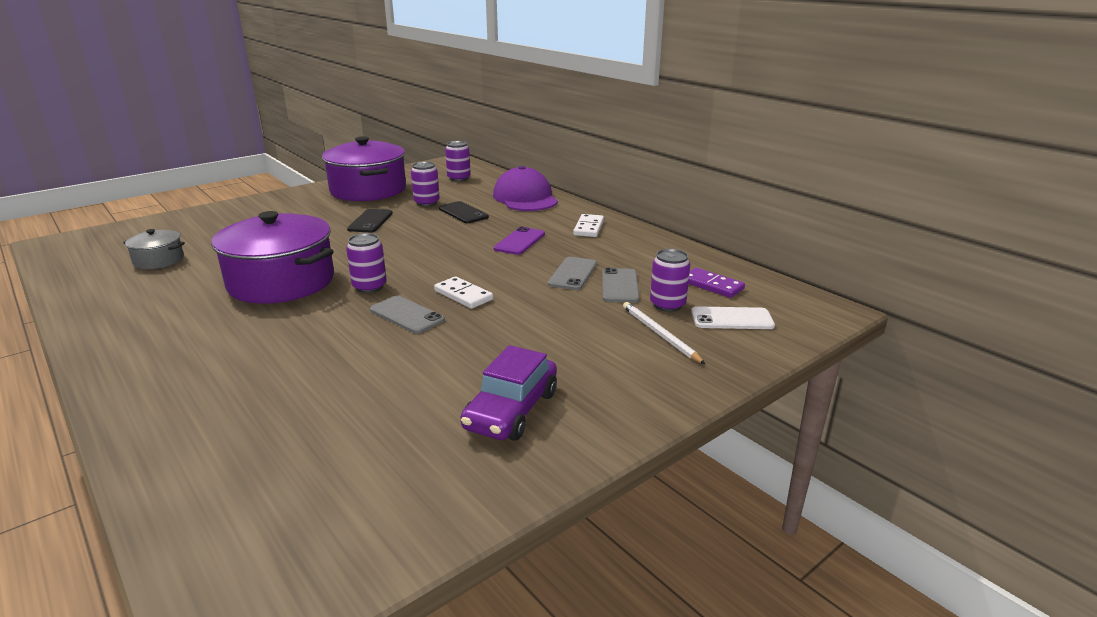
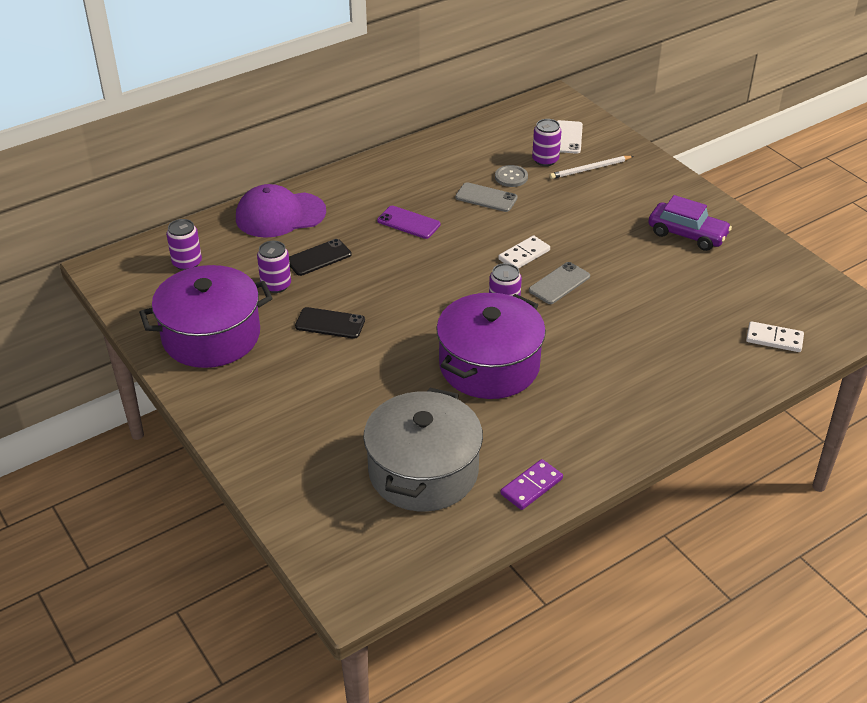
camera: 85 degrees left, 15 degrees up
(159, 260) = (423, 471): grey pot -> grey pot, size x2.08
(588, 228) = (380, 181): white domino -> white domino (774, 339)
(619, 286) = (511, 177): grey phone -> grey button
(712, 285) = (513, 136): purple domino -> purple domino (531, 486)

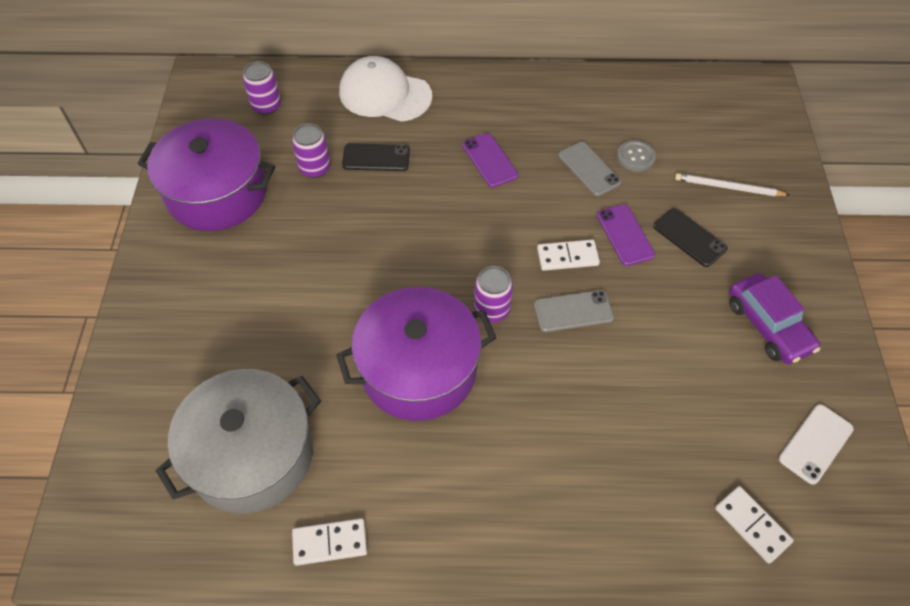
camera: 35 degrees right, 15 degrees up
(280, 215) = (385, 94): purple cap -> white cap
(330, 323) = (322, 235): black phone -> black phone (689, 237)
(531, 486) = (330, 543): purple domino -> white domino
(545, 160) = (689, 153): purple can -> none
(549, 225) = (625, 235): none -> purple phone
(568, 137) = (737, 137): white phone -> white phone (815, 444)

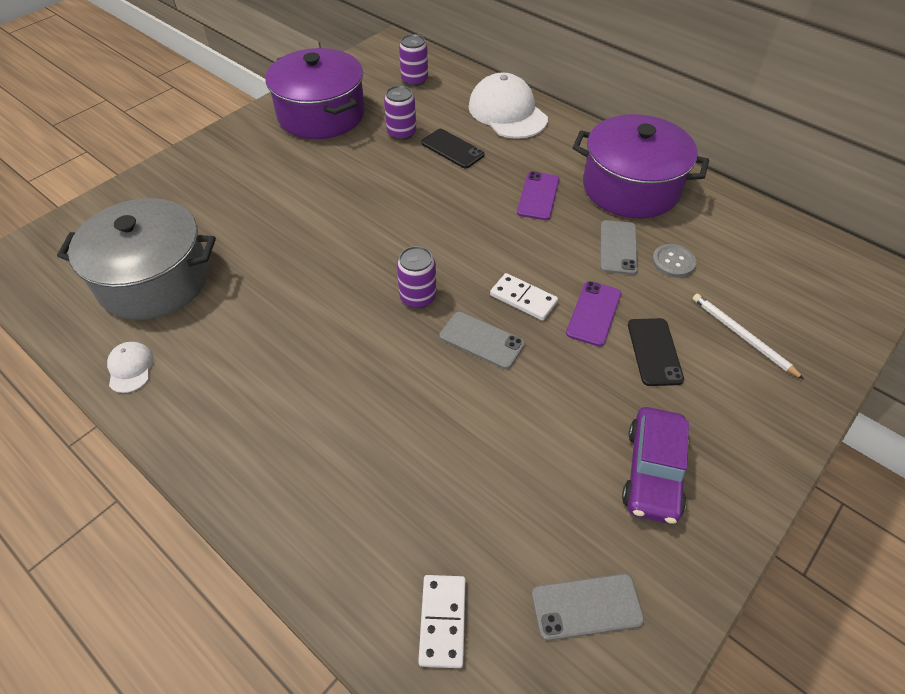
camera: 40 degrees right, 5 degrees down
(330, 543) = (130, 368): white domino -> white cap
(418, 369) = (318, 301): purple pot -> purple pot (631, 187)
(815, 444) = (586, 606): white phone -> grey phone

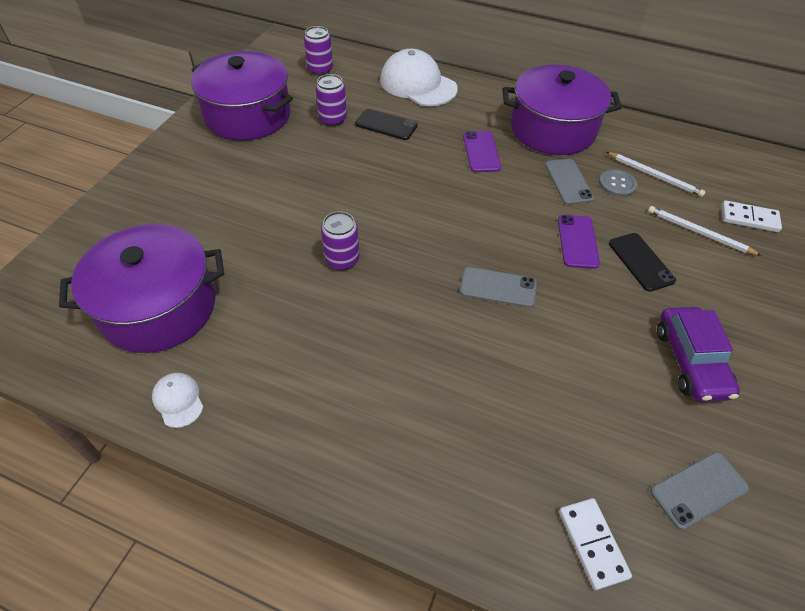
camera: 20 degrees left, 0 degrees up
(154, 279) = (158, 307): grey pot -> purple pot
(418, 297) = (423, 263): purple can -> purple can (342, 259)
(523, 299) = (514, 243): white domino -> white domino (749, 218)
(723, 262) = (654, 176): none -> white pencil

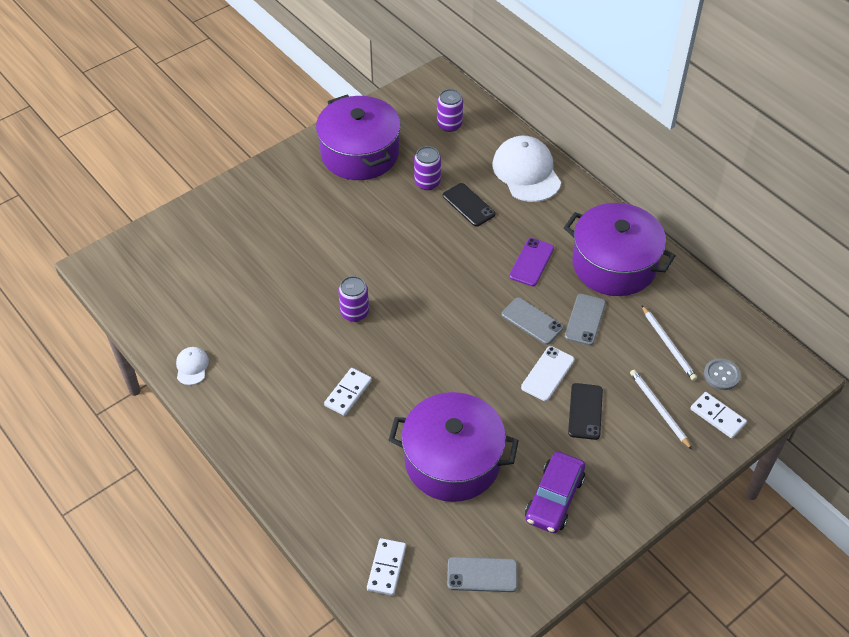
camera: 30 degrees right, 0 degrees up
(158, 307) = (211, 296): purple pot -> purple pot (452, 461)
(393, 347) = (348, 393): none -> white domino
(498, 287) = (454, 383): grey phone -> grey phone (532, 321)
(577, 241) = (547, 373): purple phone -> white phone
(617, 184) = (626, 339): grey button -> grey button (721, 375)

